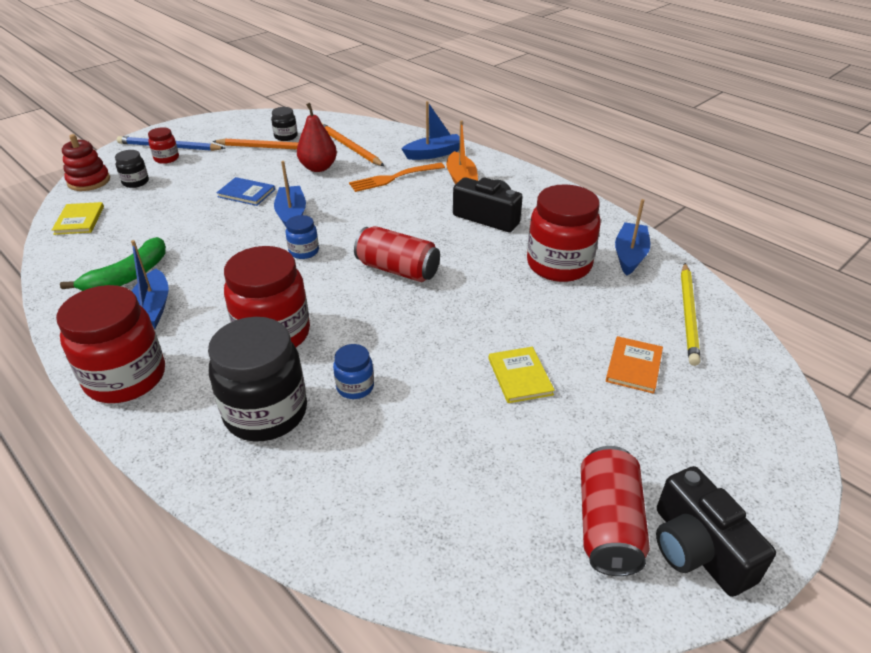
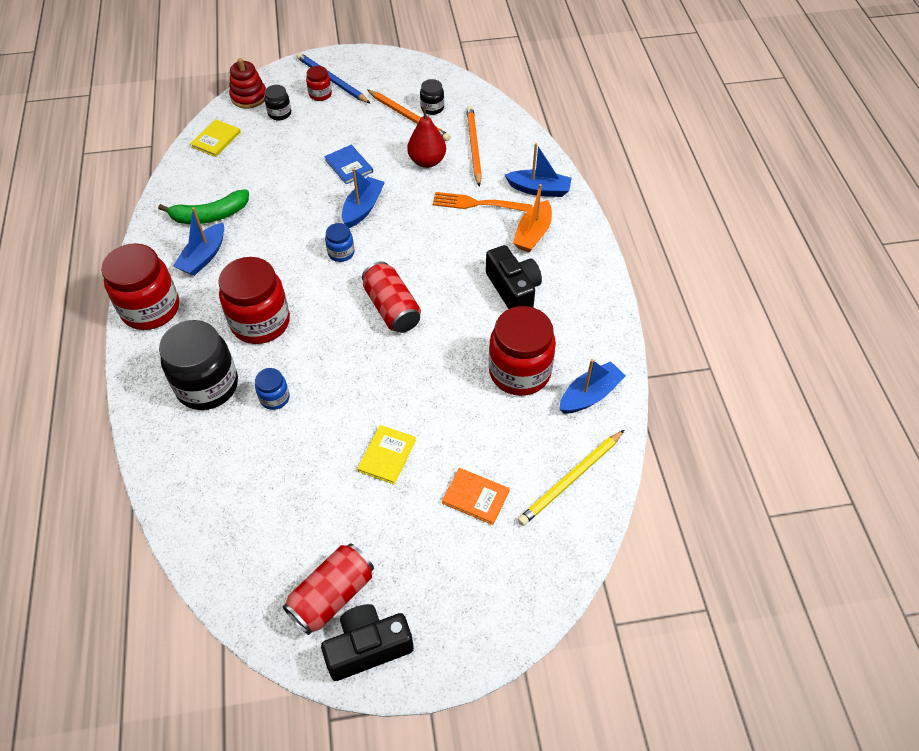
camera: 35 degrees right, 15 degrees up
(633, 366) = (475, 497): orange book -> orange book turned 60 degrees clockwise
(697, 549) = (368, 647): black camera -> black camera turned 60 degrees clockwise

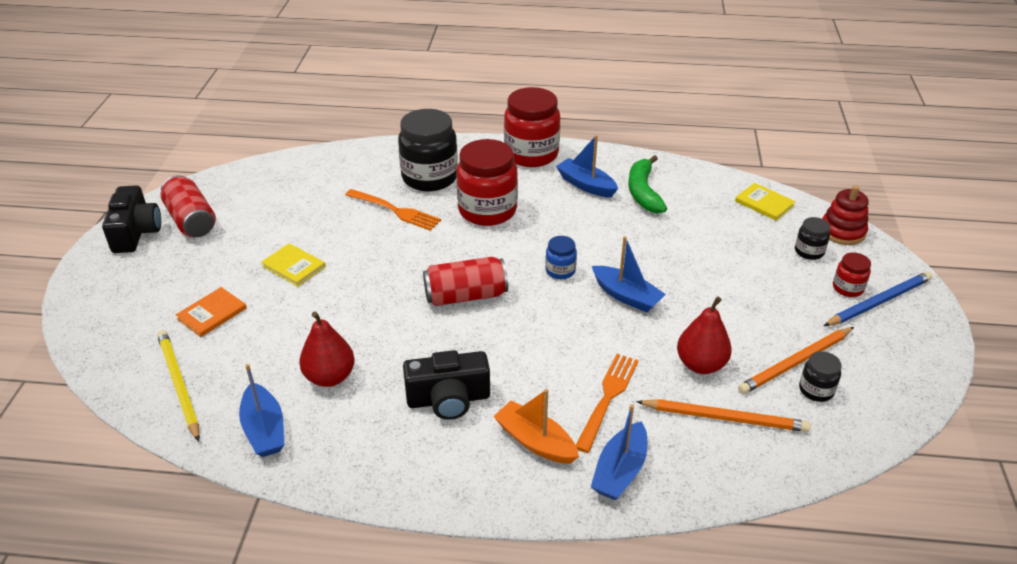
camera: 105 degrees right, 15 degrees down
(275, 398) = (396, 211): blue jar -> orange fork
(349, 166) = (703, 295): blue book -> none
(519, 372) = (330, 377): red jar -> red pear

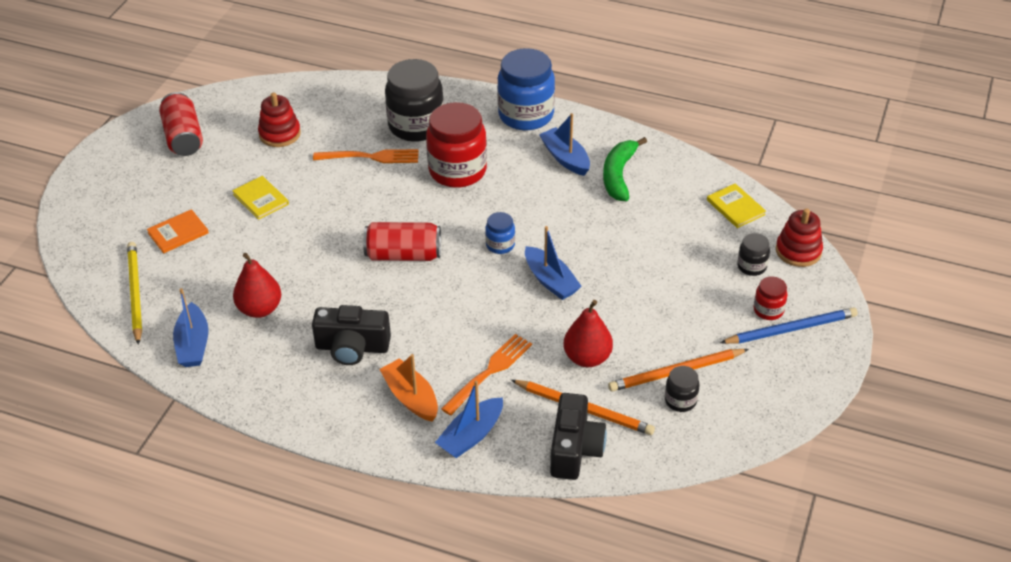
camera: 15 degrees right, 5 degrees up
(136, 232) = (133, 142): black camera -> black camera (575, 449)
(293, 203) = (280, 134): none -> red stacking toy
(396, 211) = (371, 157): orange fork -> orange fork turned 45 degrees counterclockwise
(531, 154) = (526, 115): red jar -> blue jar

